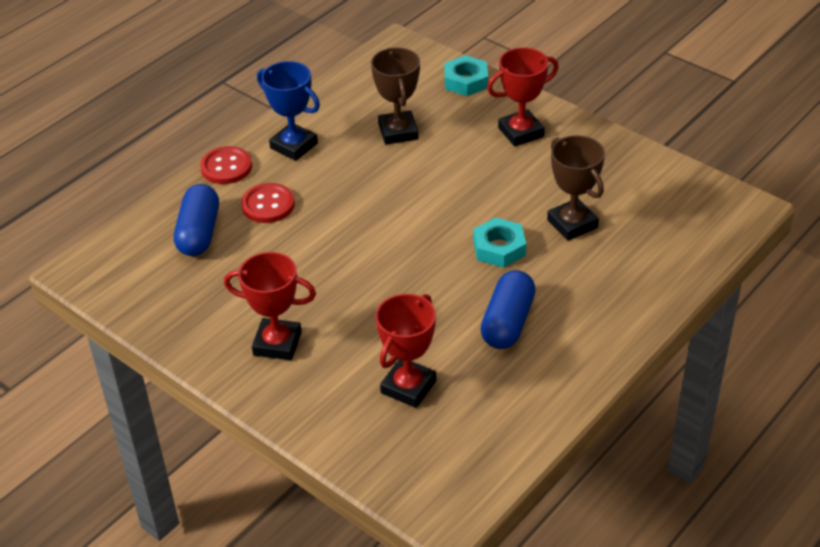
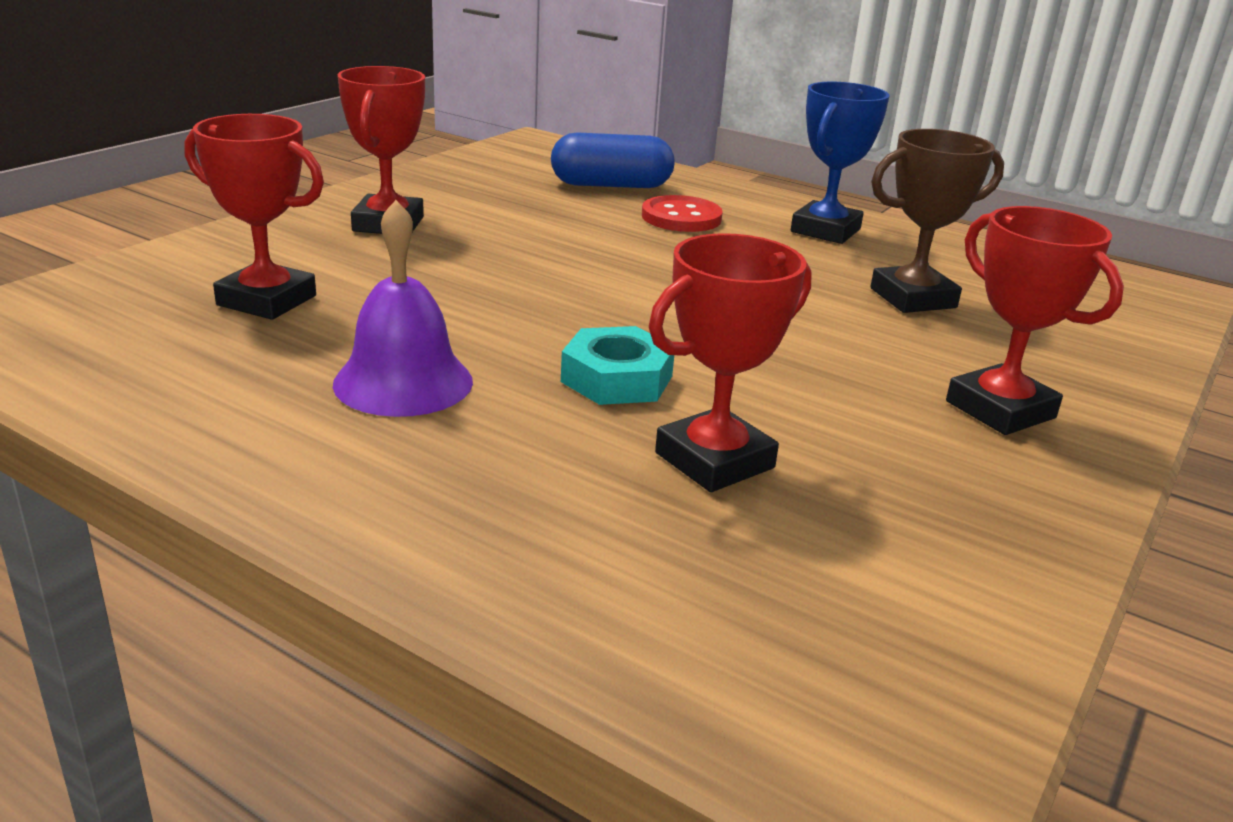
camera: 80 degrees right, 15 degrees down
(226, 167) = (754, 196): red button -> none
(466, 81) = (1122, 357): turquoise nut -> none
(508, 322) = (403, 382): blue capsule -> purple bell
(572, 224) = (714, 460): brown trophy -> red trophy

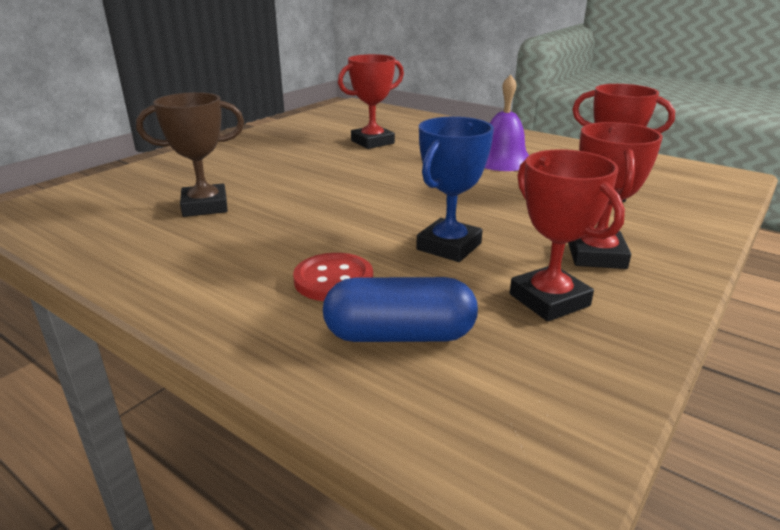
camera: 175 degrees left, 0 degrees up
(617, 379) = (407, 163): turquoise nut -> none
(825, 230) = (200, 269): blue trophy -> blue trophy (449, 246)
(1000, 409) = (236, 157): red trophy -> red trophy (549, 300)

